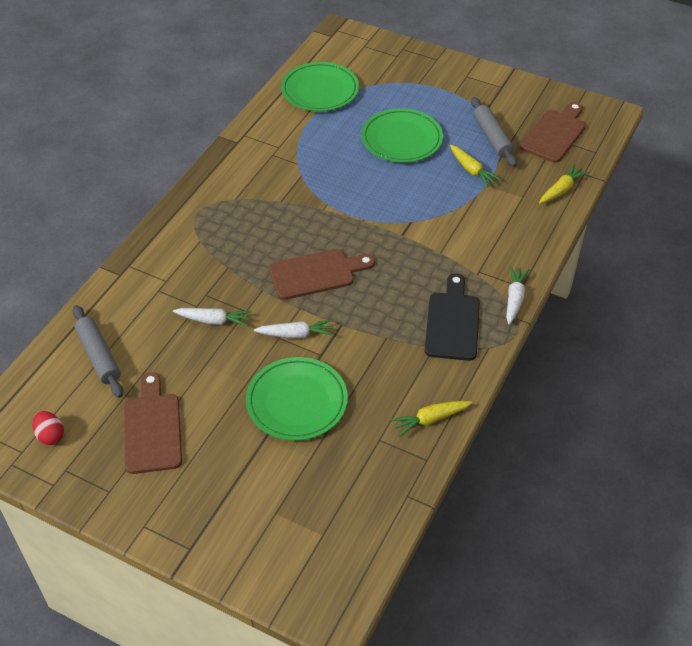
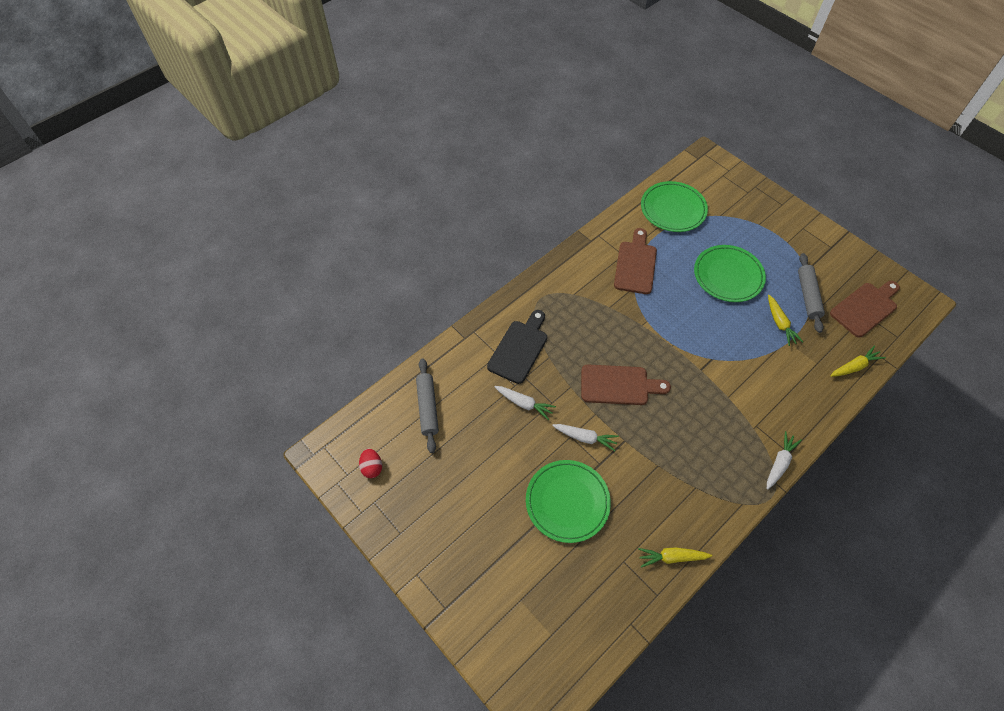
camera: 20 degrees right, 10 degrees up
(152, 428) = (448, 487): brown cutting board -> brown cutting board (635, 264)
(452, 322) = (718, 469): black cutting board -> black cutting board (519, 349)

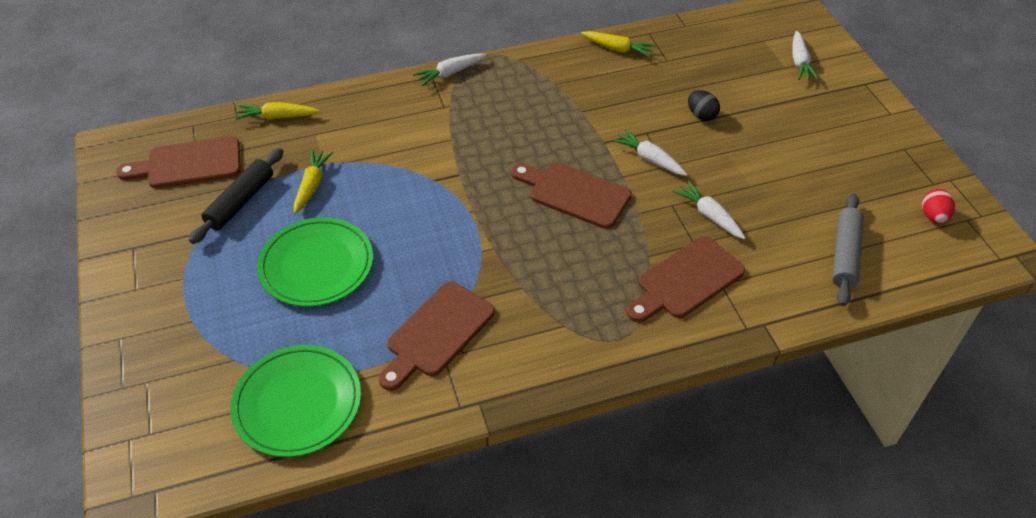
camera: 155 degrees left, 10 degrees down
(509, 614) = (800, 62): none -> white carrot
(519, 349) = (686, 280): black cutting board -> brown cutting board
(567, 502) = (701, 115): green plate -> black egg
(807, 296) = (241, 202): grey rolling pin -> black rolling pin

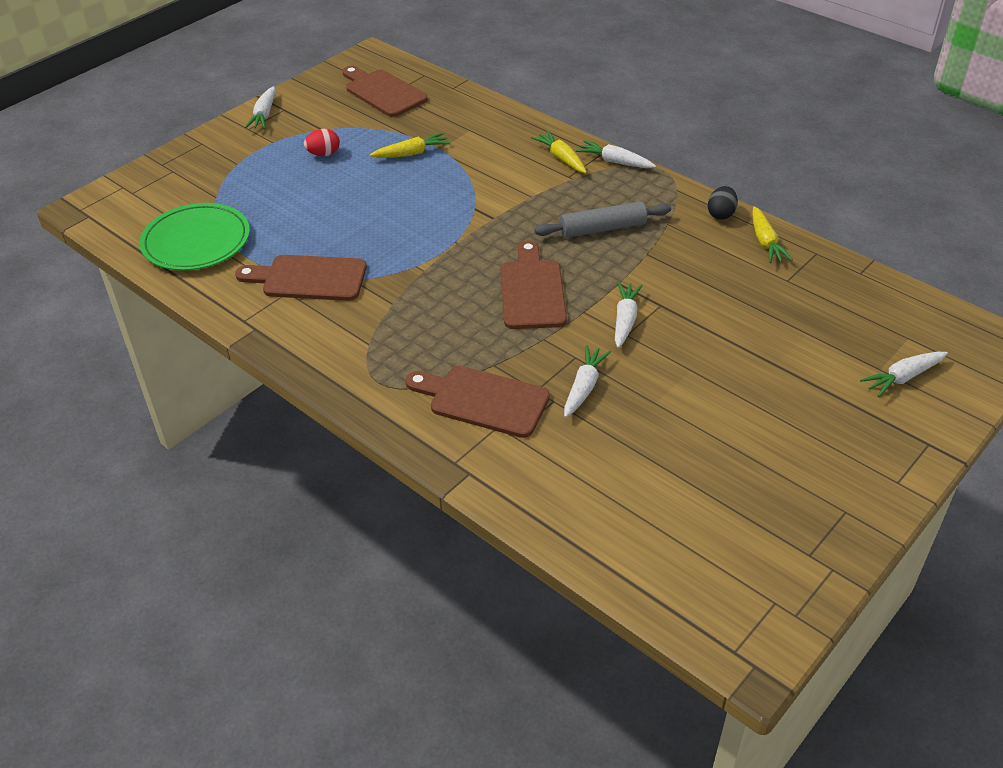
camera: 60 degrees right, 5 degrees down
(125, 267) = (264, 115): none -> white carrot
(241, 202) = (366, 131): black rolling pin -> none
(277, 117) = (470, 105): yellow carrot -> yellow carrot (561, 158)
(316, 265) = (331, 192): green plate -> none
(701, 115) = (727, 332): black egg -> black egg (721, 214)
(844, 255) = (618, 506): grey rolling pin -> grey rolling pin (602, 228)
(933, 216) = (750, 568): red egg -> red egg (323, 154)

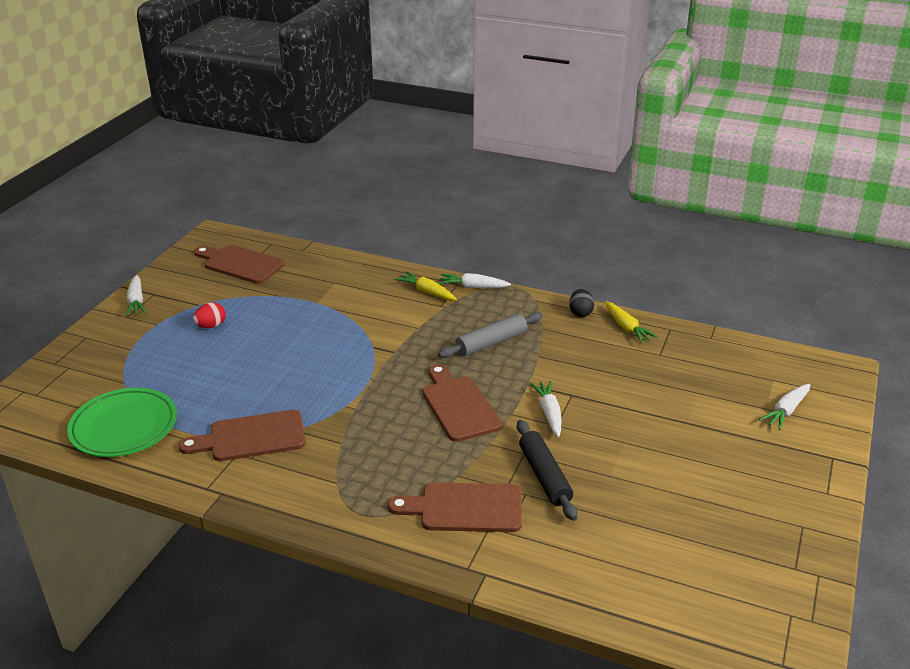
camera: 20 degrees left, 10 degrees down
(412, 153) = (293, 311): yellow carrot -> none
(584, 387) = (545, 476): white carrot -> black rolling pin

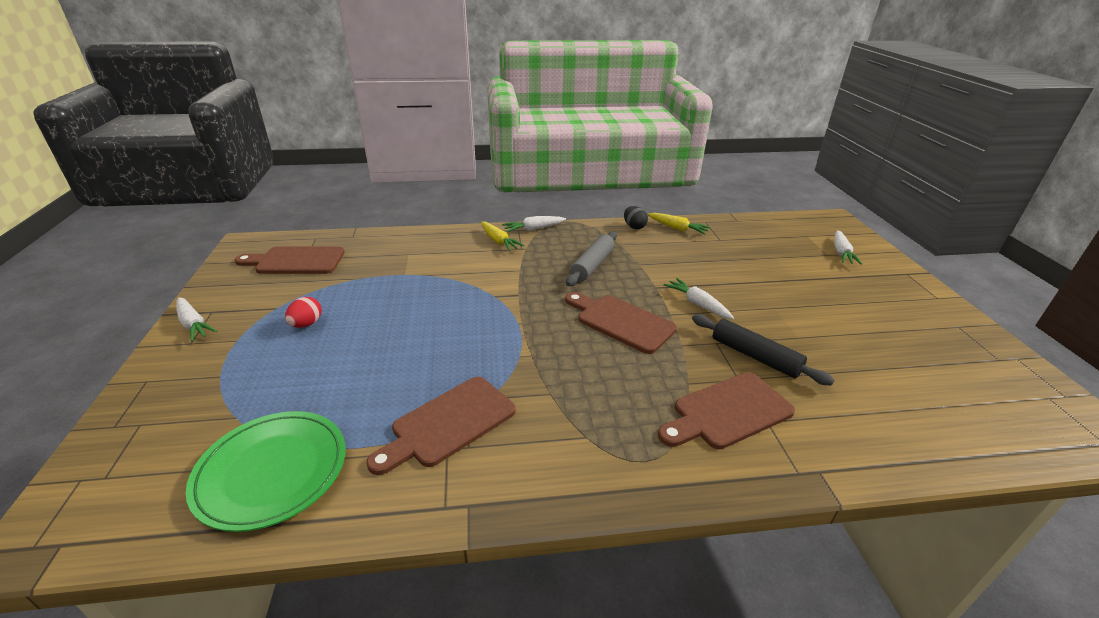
camera: 30 degrees left, 0 degrees up
(426, 292) = (499, 241): yellow carrot -> yellow carrot turned 135 degrees counterclockwise

